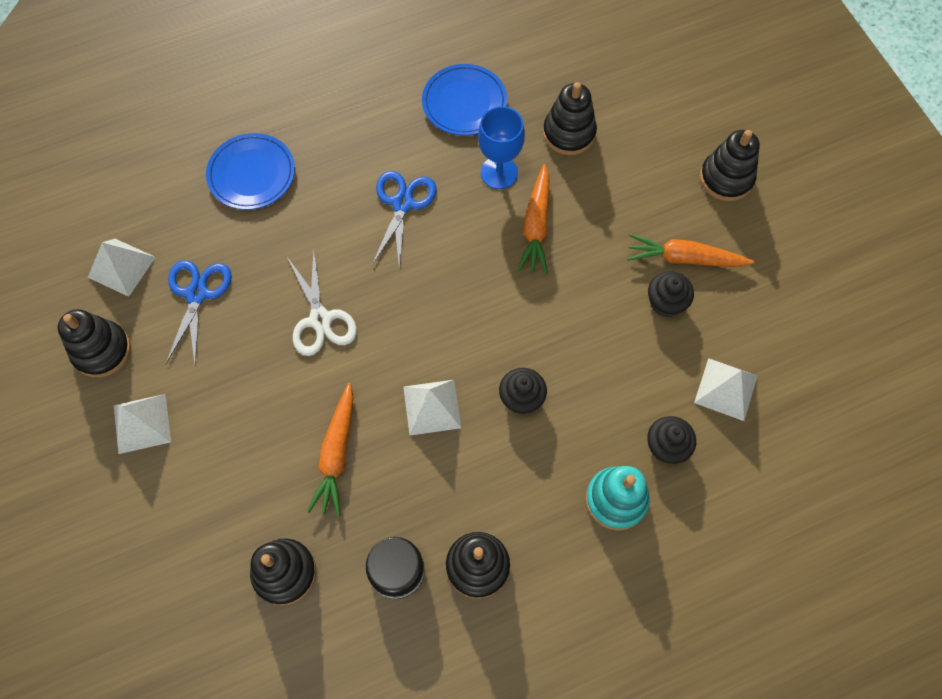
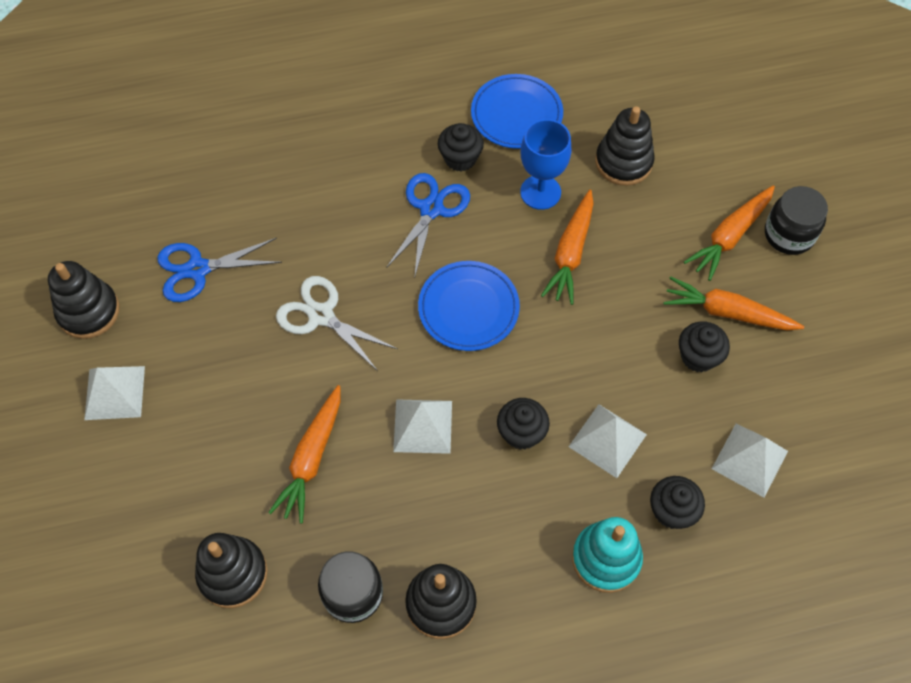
camera: 10 degrees right, 5 degrees down
(122, 267) = (126, 229): white pyramid -> white pyramid (607, 440)
(197, 294) = (198, 269): blue scissors -> blue scissors turned 120 degrees counterclockwise
(251, 174) = (278, 155): blue plate -> blue plate (468, 308)
(320, 319) = (321, 315): white scissors -> white scissors turned 135 degrees clockwise
(420, 152) = (460, 158): none -> black cupcake
(675, 188) = (730, 236): none -> orange carrot
(726, 178) = (789, 234): black stacking toy -> black jar

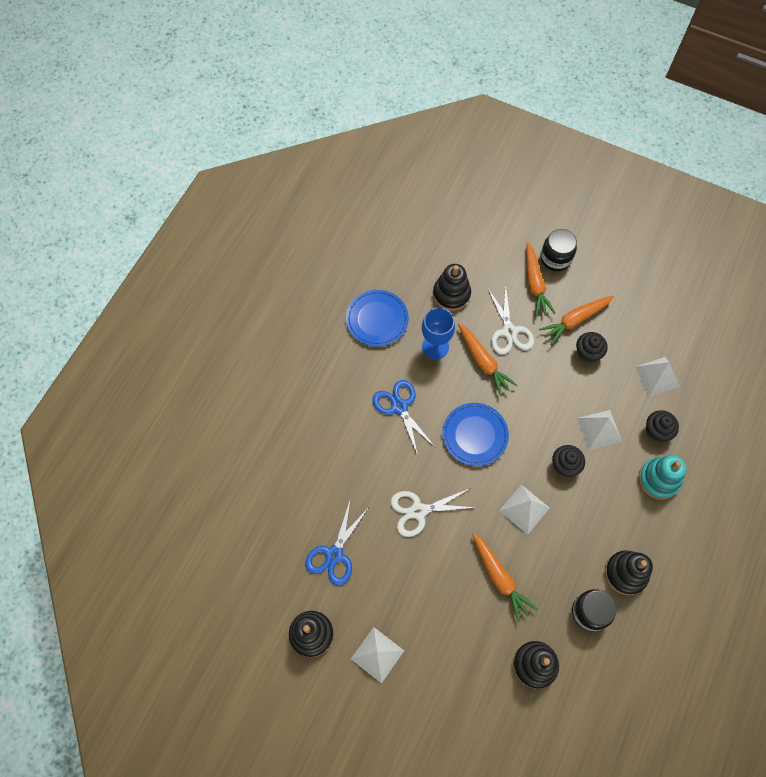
camera: 50 degrees left, 5 degrees up
(460, 158) = (380, 368): black cupcake -> none
(638, 252) = (509, 331): none -> white scissors

